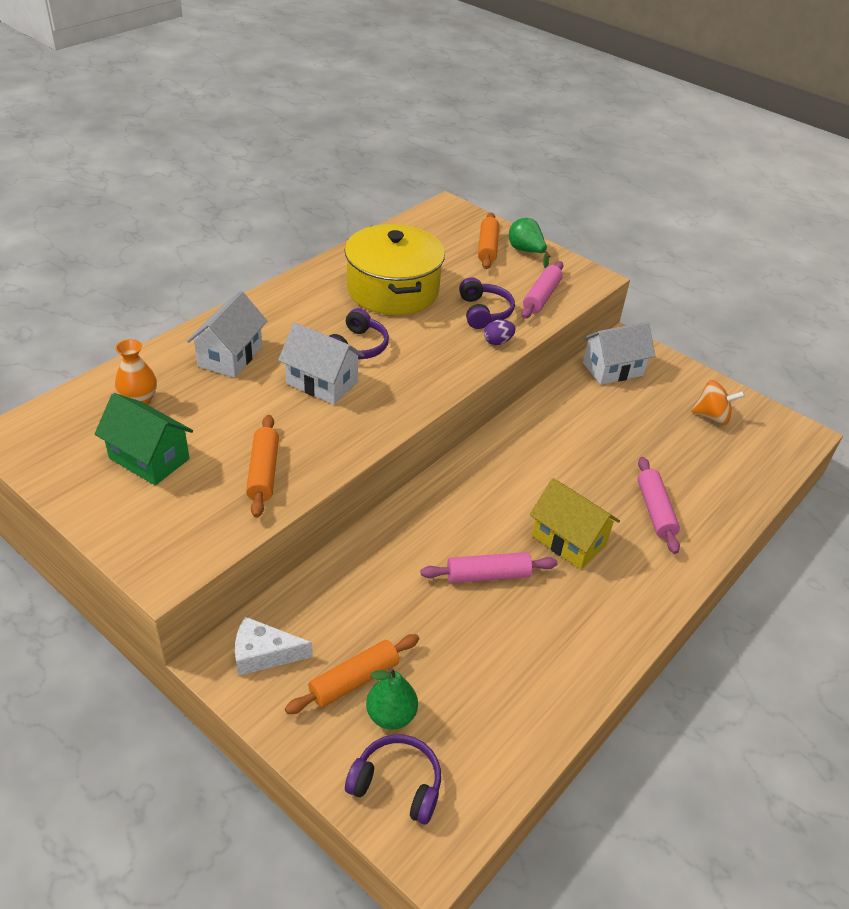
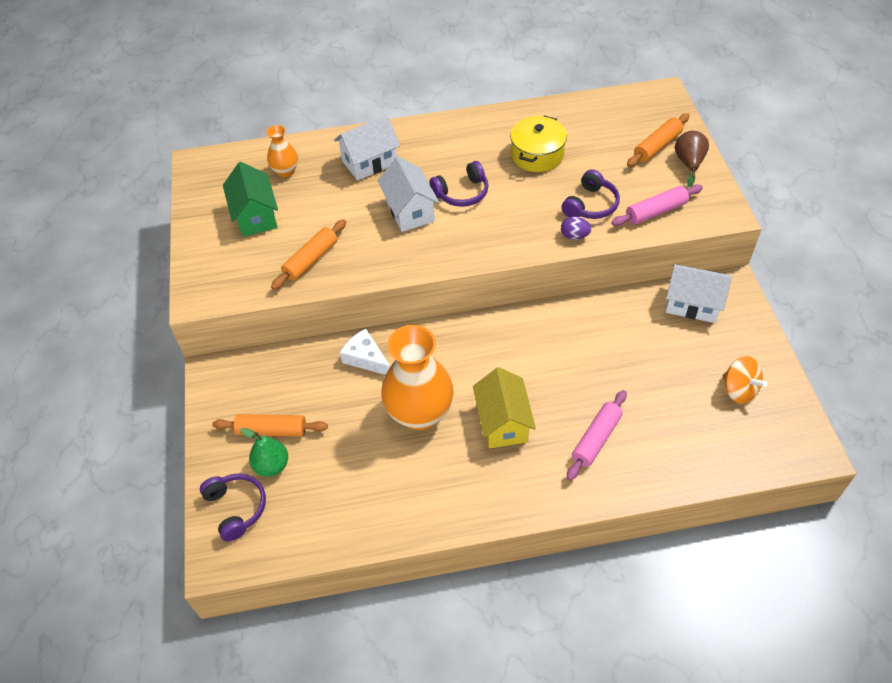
camera: 45 degrees right, 10 degrees up
(264, 654) = (239, 382): white cheese -> white cheese (366, 358)
(393, 290) = (537, 155): yellow pot -> yellow pot, size x0.63
(488, 575) = (420, 413): pink rolling pin -> orange vase
(526, 252) = (689, 163): green pear -> brown pear

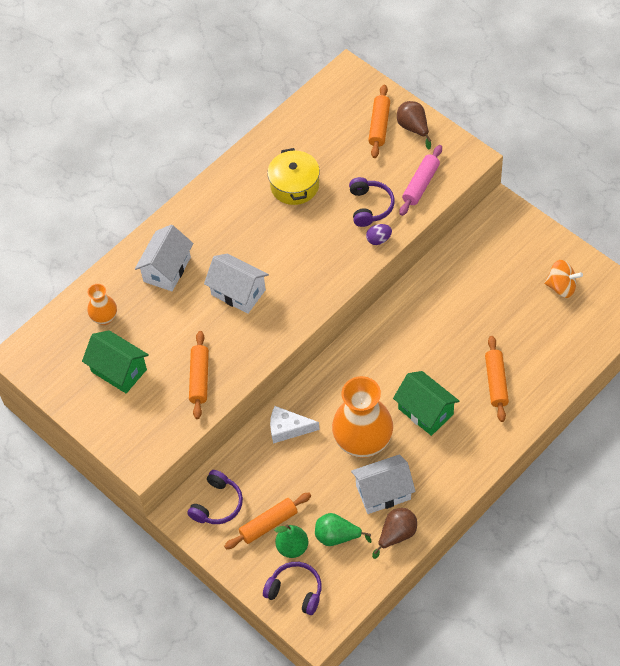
camera: 35 degrees left, 5 degrees up
(319, 484) = (337, 537): none -> green pear
(373, 521) = (397, 535): none -> brown pear
(462, 193) = (265, 253): purple headphones -> purple headphones (217, 504)
(503, 422) = (425, 411): yellow house -> green house
(596, 439) = (496, 382): pink rolling pin -> orange rolling pin
(692, 304) = (485, 240): white house -> white house (383, 492)

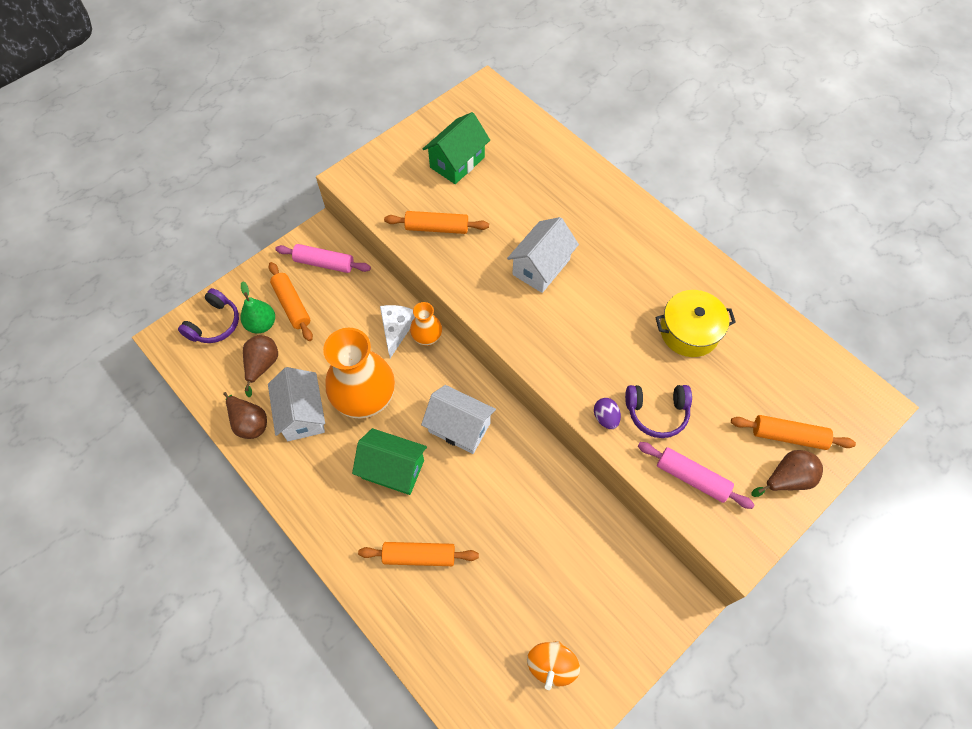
camera: 90 degrees right, 5 degrees up
(104, 318) = (520, 152): orange vase -> orange vase (427, 338)
(167, 269) = (576, 204): white house -> white house (459, 427)
(217, 504) = (324, 263): purple headphones -> pink rolling pin
(337, 537) = (262, 365): green pear -> brown pear
(425, 411) = (393, 469): green house -> green house turned 60 degrees clockwise

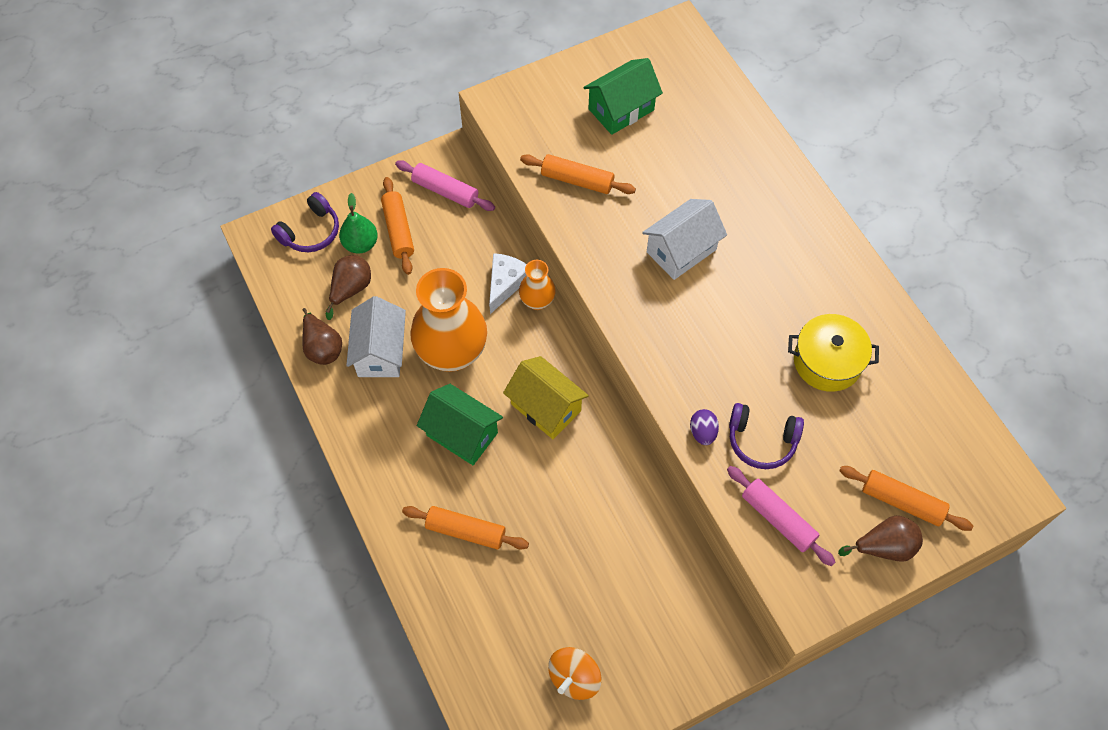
camera: 15 degrees right, 0 degrees up
(459, 427) = (546, 407): white house -> yellow house

